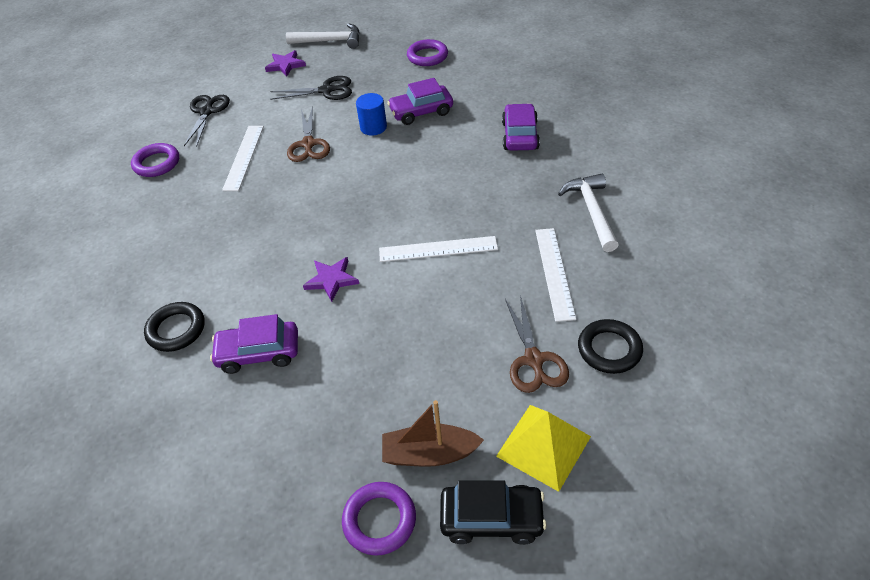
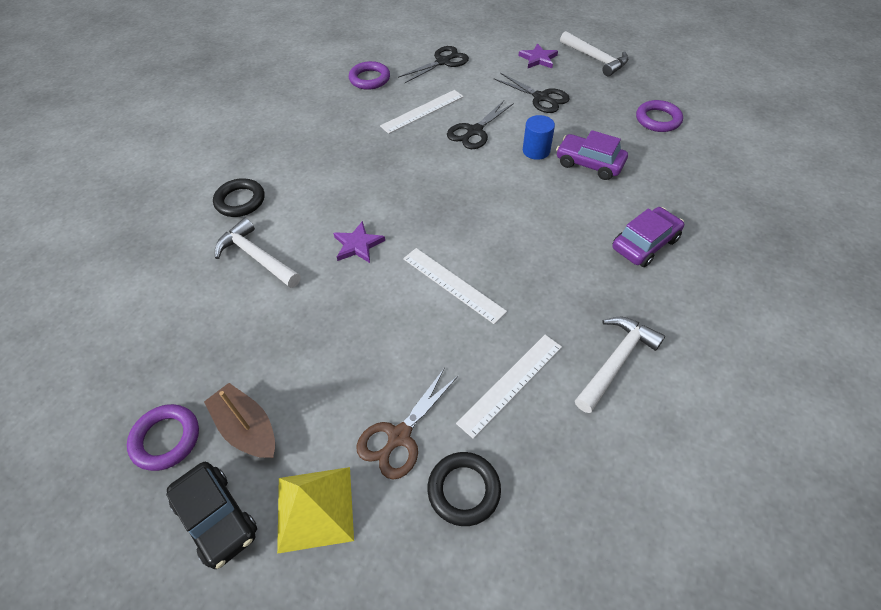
camera: 45 degrees right, 5 degrees up
(259, 353) = (257, 257): purple car -> white hammer
(308, 144) = (474, 131): brown scissors -> black scissors

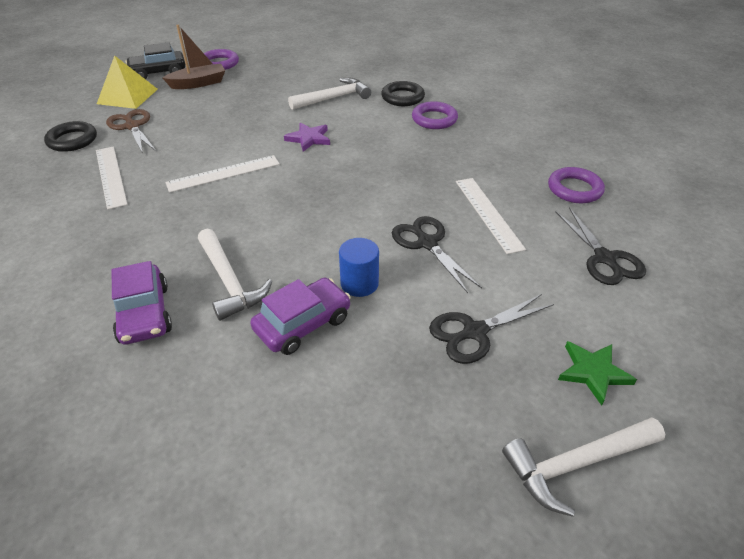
camera: 110 degrees right, 10 degrees down
(538, 59) = (593, 372): purple star -> green star
(616, 361) = (61, 233): white hammer -> white hammer (229, 281)
(658, 119) = (346, 464): purple ring -> purple ring (434, 119)

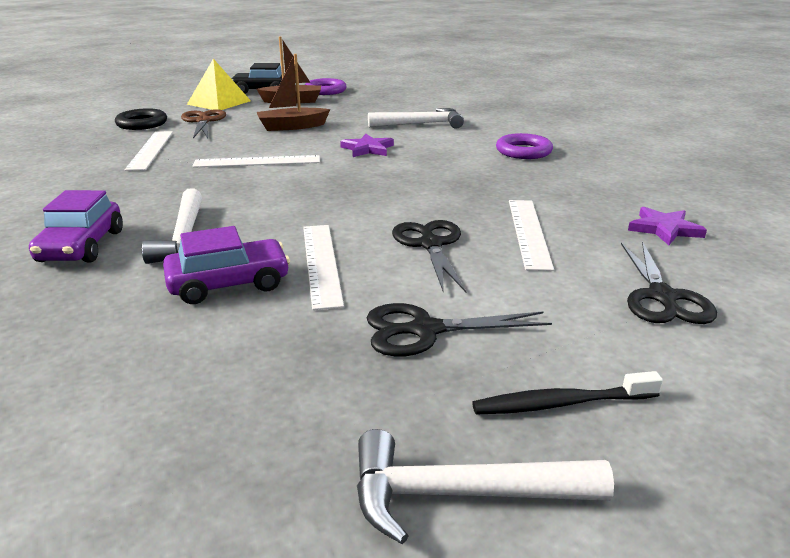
camera: 20 degrees right, 15 degrees down
(222, 120) = (292, 127): none -> brown boat
(359, 283) = (321, 263): blue cylinder -> white ruler
(402, 97) = (499, 132): black ring -> none
(574, 189) = (664, 229): purple ring -> purple star
(593, 372) = (561, 403): green star -> black toothbrush

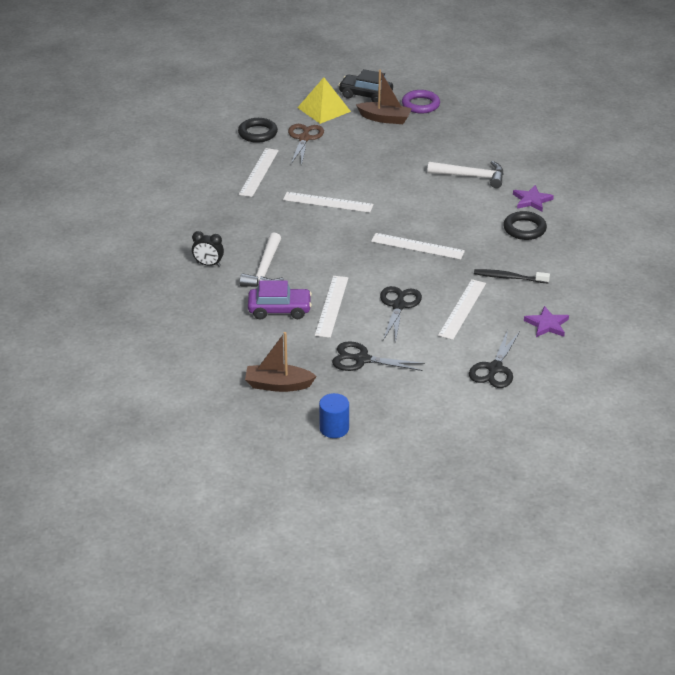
camera: 20 degrees right, 10 degrees up
(82, 246) = (208, 264): purple car -> black clock
(292, 127) = (369, 160): brown boat -> brown boat (278, 385)
(367, 149) = (412, 202): purple star -> purple star (532, 200)
(406, 182) = (417, 246): none -> white ruler
(461, 494) = (334, 428): white hammer -> blue cylinder
(523, 151) = (524, 229): purple ring -> black ring
(561, 403) = (397, 407): black toothbrush -> black toothbrush (509, 277)

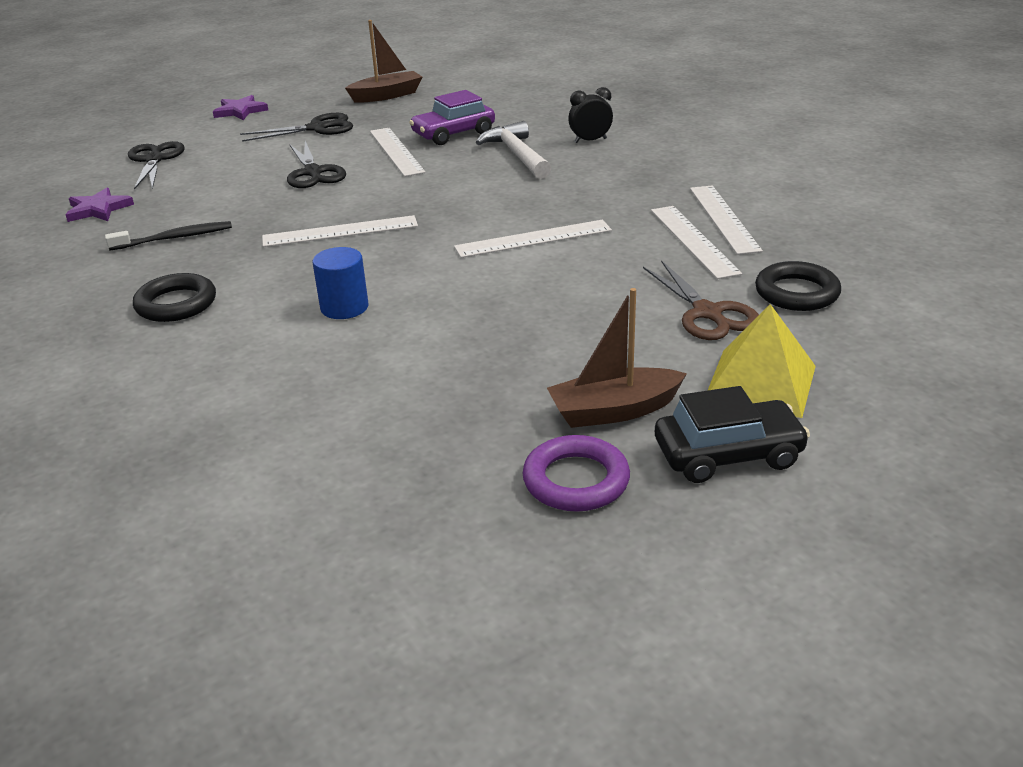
camera: 150 degrees right, 5 degrees down
(334, 428) = (303, 90): blue cylinder -> blue cylinder (344, 307)
(462, 309) = (225, 192): white ruler -> white ruler (723, 218)
(471, 176) = (327, 355): white hammer -> none
(532, 200) = (181, 353): purple star -> purple star (240, 111)

